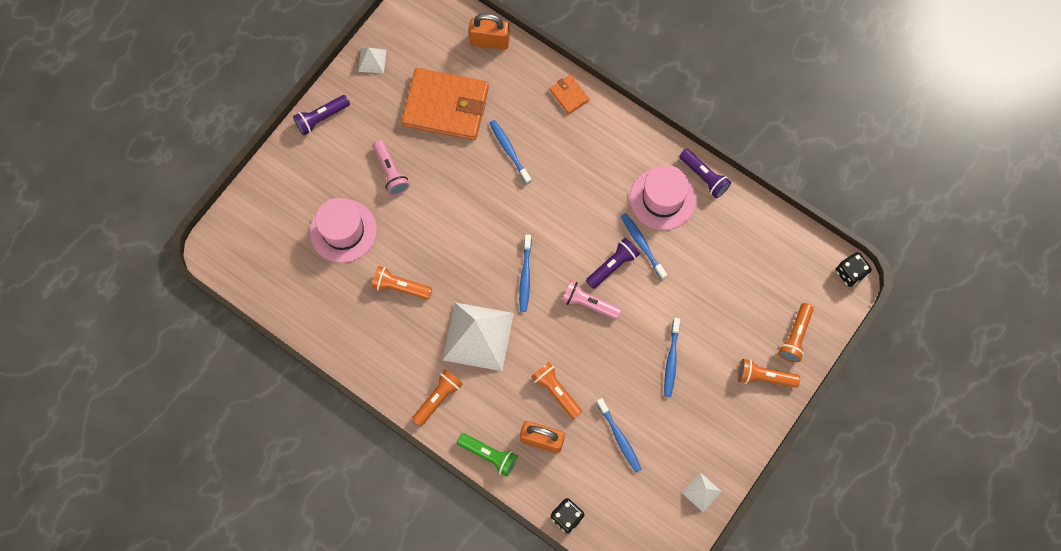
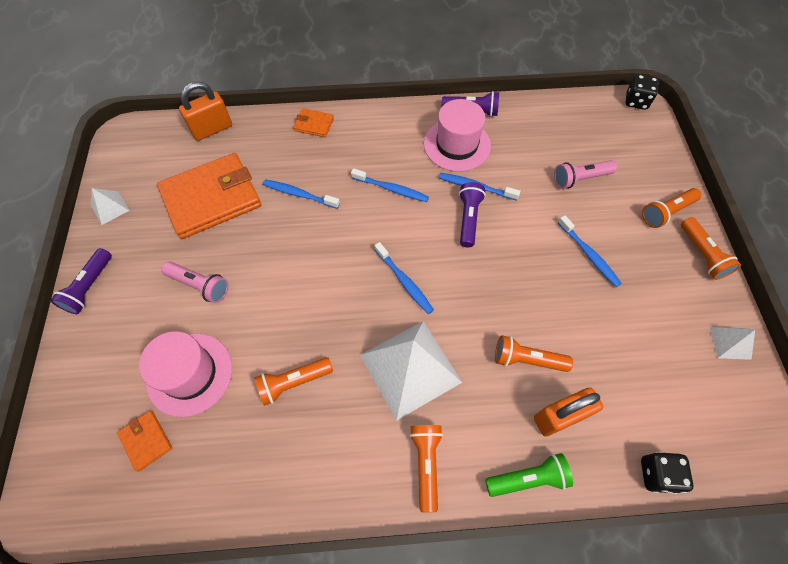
camera: 40 degrees left, 10 degrees down
(292, 253) = (146, 441): none -> orange wallet
(589, 303) = (479, 262): pink flashlight -> pink flashlight (580, 179)
(619, 437) = (619, 354): blue toothbrush -> blue toothbrush (391, 189)
(795, 336) = (652, 168): orange flashlight -> orange flashlight (702, 254)

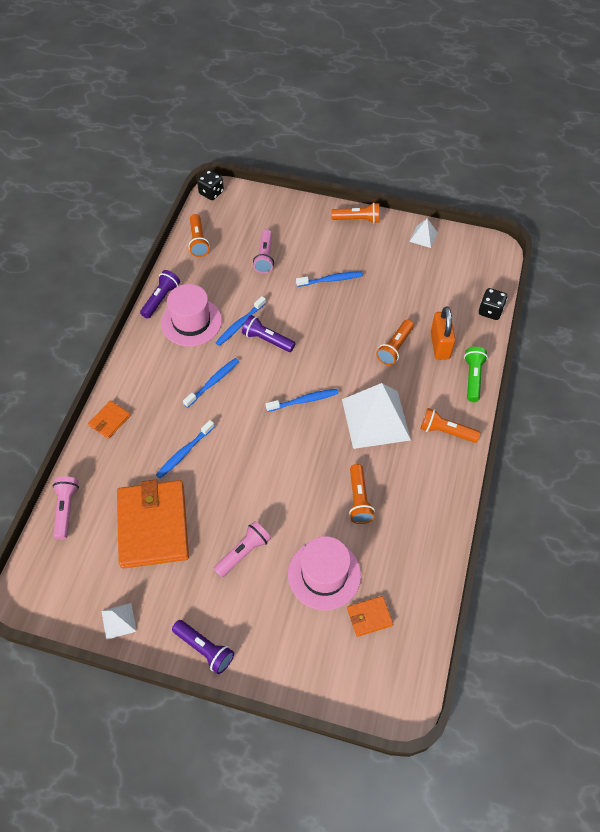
camera: 70 degrees left, 5 degrees down
(212, 129) = (66, 509): orange padlock -> pink flashlight
(666, 212) = (317, 222): orange flashlight -> orange flashlight (198, 241)

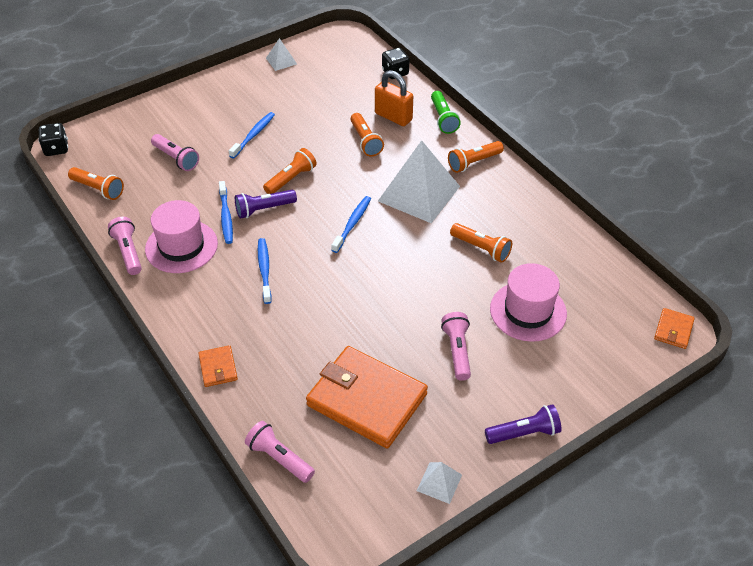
camera: 50 degrees left, 10 degrees down
(161, 299) = (128, 252): purple flashlight -> pink flashlight
(184, 452) = (315, 333): blue toothbrush -> none
(357, 220) = (214, 83): orange flashlight -> orange flashlight (291, 179)
(369, 617) = (590, 307): orange wallet -> orange wallet (673, 330)
(473, 378) = (443, 119): green flashlight -> green flashlight turned 150 degrees counterclockwise

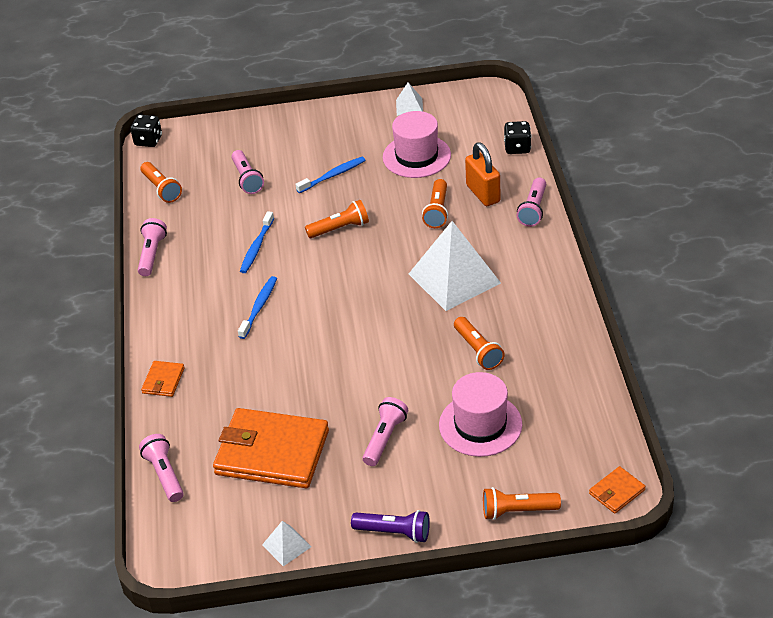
camera: 30 degrees right, 5 degrees down
(181, 246) = (200, 263): pink hat -> pink hat (416, 156)
(264, 209) = (295, 250): purple flashlight -> none
(352, 224) = (369, 289): blue toothbrush -> none
(367, 399) = (272, 452): orange wallet -> orange wallet turned 45 degrees counterclockwise
(443, 119) = (533, 209): green flashlight -> pink flashlight
(473, 162) = (532, 263): orange flashlight -> orange flashlight (517, 511)

